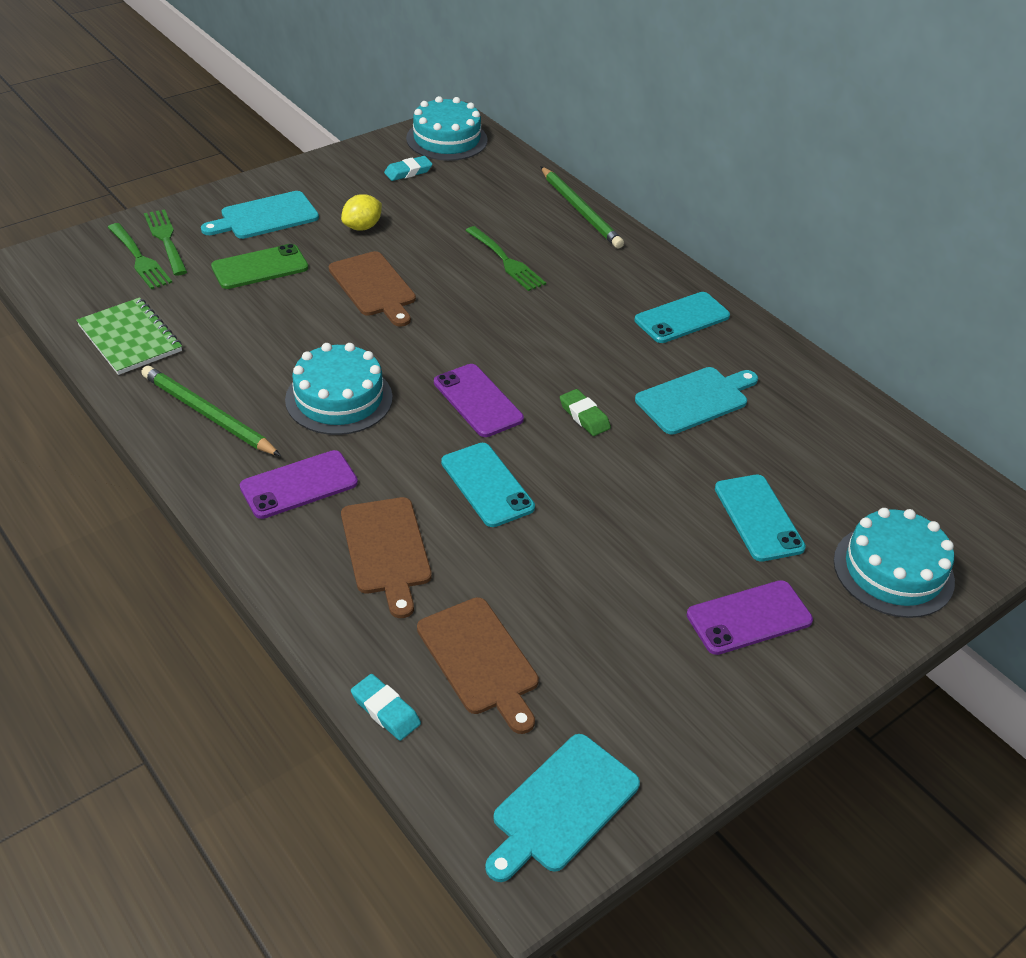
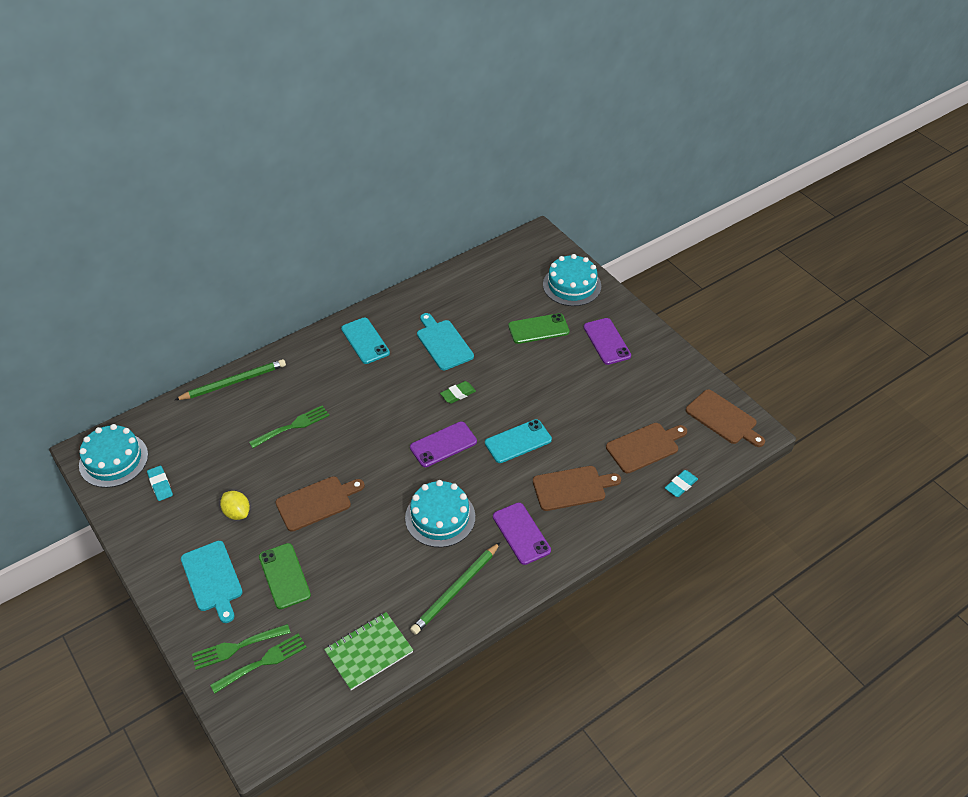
camera: 85 degrees left, 5 degrees up
(562, 806) = (723, 418): turquoise cutting board -> brown cutting board
(758, 518) = (538, 329): turquoise phone -> green phone

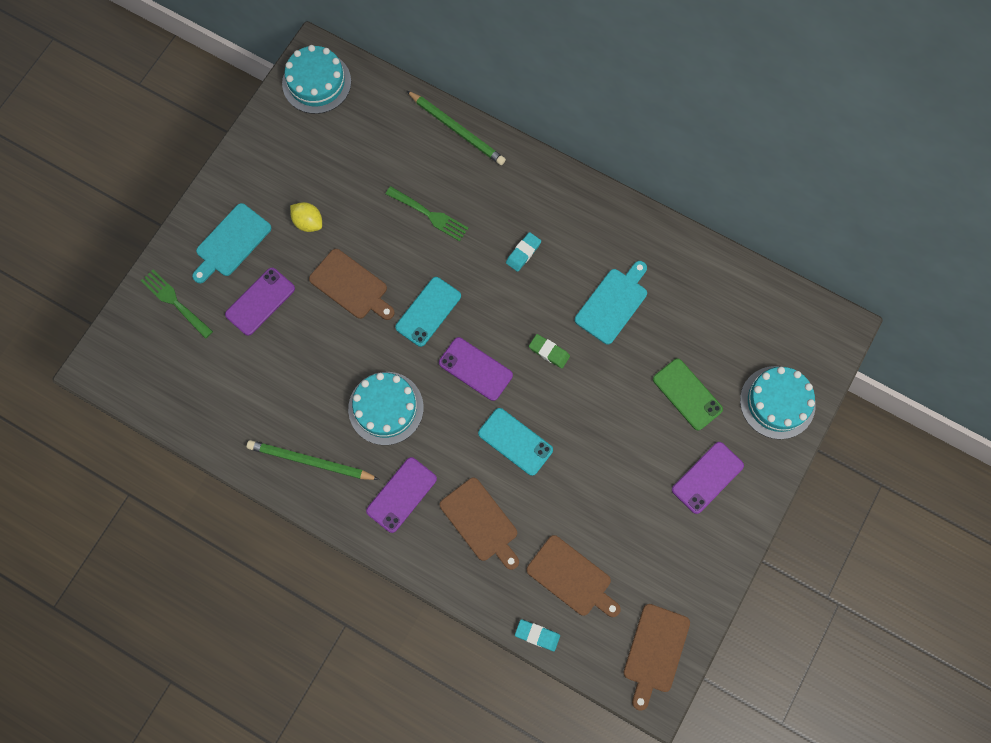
camera: 65 degrees right, 25 degrees up
(160, 485) = (308, 139): turquoise eraser -> turquoise eraser (523, 253)
(237, 512) = (308, 222): yellow lemon -> yellow lemon turned 75 degrees counterclockwise
(262, 662) = (169, 331): green fork -> none
(284, 576) = (260, 301): green phone -> purple phone
(365, 341) = (575, 223): turquoise phone -> turquoise phone (428, 311)
(369, 652) = (215, 415): green notebook -> none

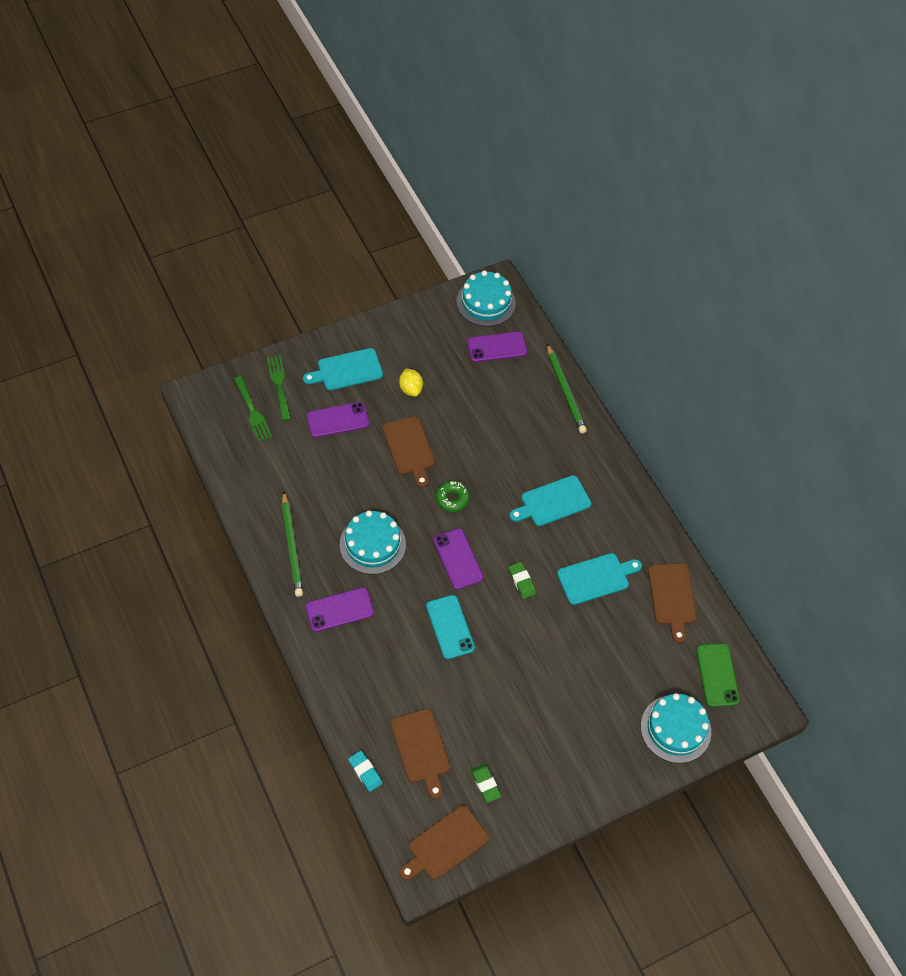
camera: 30 degrees right, 15 degrees down
(310, 462) = (292, 546): green pencil -> green pencil turned 150 degrees counterclockwise
(428, 311) = (452, 499): turquoise phone -> green donut
(429, 214) = (502, 435): green fork -> green fork (252, 411)
(481, 522) = (383, 666): brown cutting board -> brown cutting board (672, 597)
(523, 253) = (553, 502): turquoise eraser -> turquoise cutting board
(650, 570) = (485, 784): none -> green eraser
(687, 394) = (607, 677): green phone -> green phone (717, 675)
(707, 477) = (579, 747): purple phone -> purple phone (497, 347)

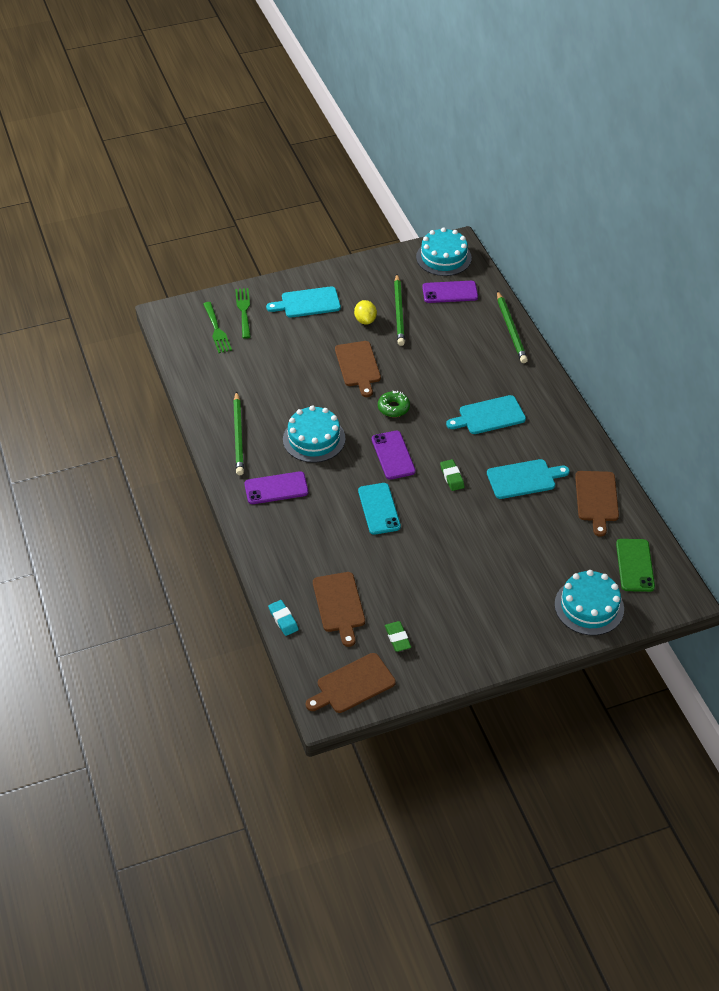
camera: 10 degrees right, 10 degrees down
(338, 420) = (294, 340): purple phone -> none
(445, 376) = (399, 312): none -> green pencil

